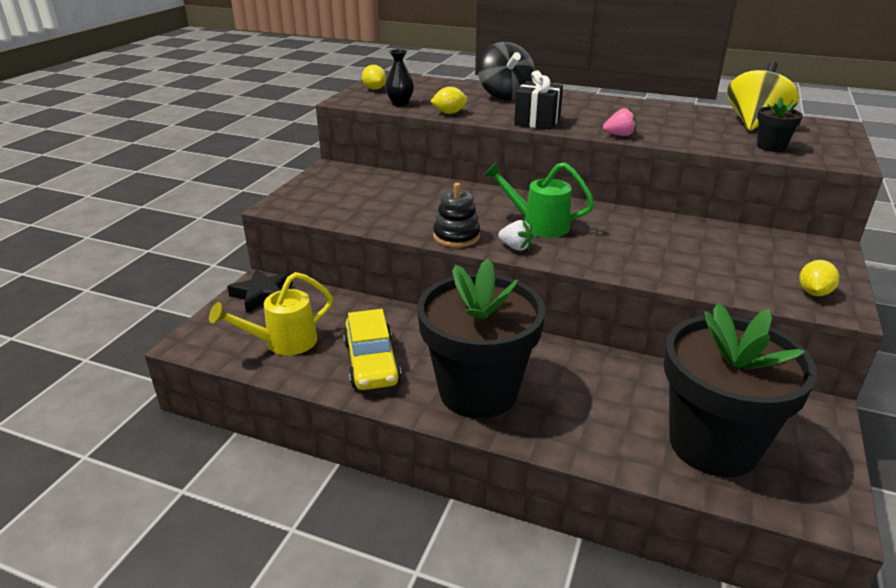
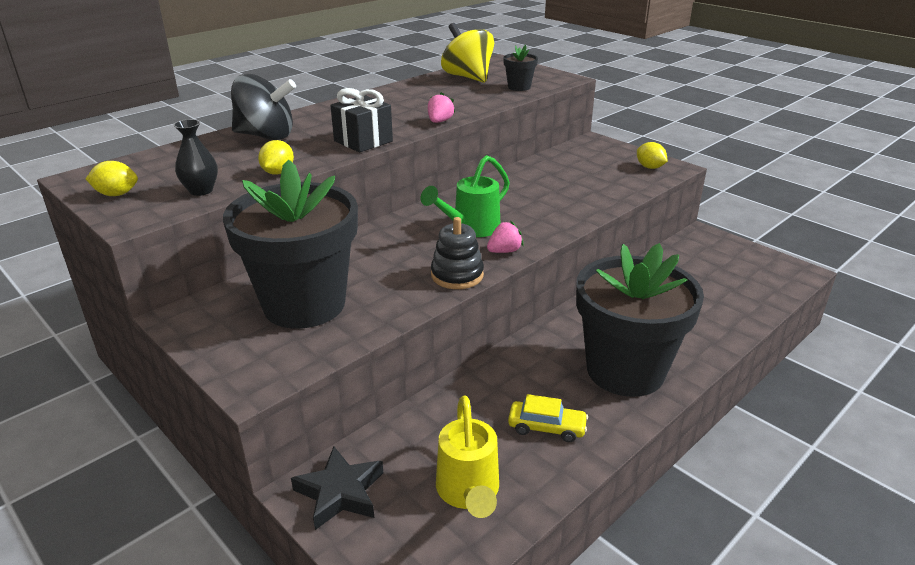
camera: 65 degrees left, 0 degrees up
(371, 362) = (546, 427): yellow car -> yellow car, size x0.62
(515, 247) = (504, 251): white strawberry -> pink strawberry
(713, 444) = (726, 285): black flower pot -> black flower pot (304, 304)

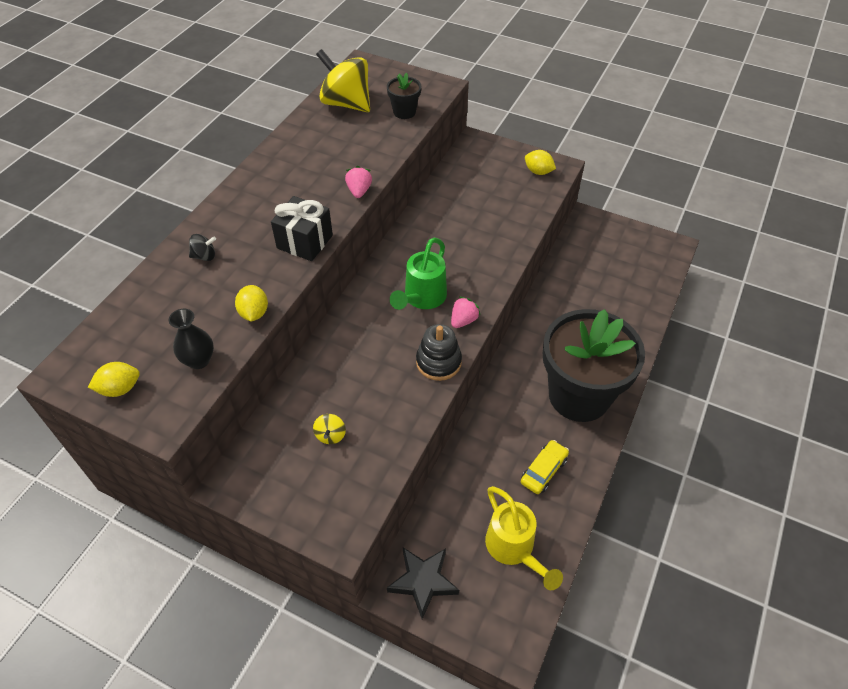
camera: 20 degrees left, 20 degrees up
(266, 136) = (204, 256): black spinning top -> black spinning top, size x0.42
(304, 304) = (330, 435): black flower pot -> yellow spinning top
(546, 427) = (544, 471): yellow car -> yellow car turned 45 degrees counterclockwise

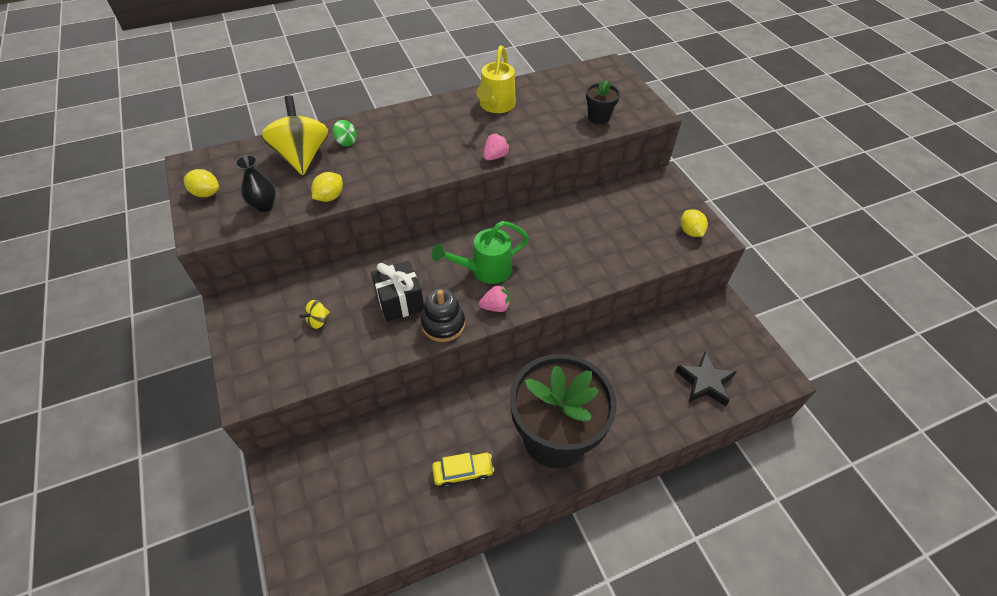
camera: 40 degrees right, 0 degrees up
(204, 256) = (346, 141): black spinning top -> green spinning top
(305, 242) = (416, 170): black gift -> black gift (400, 302)
(346, 103) = (561, 89): yellow spinning top -> yellow spinning top (302, 157)
(423, 582) = (297, 476): black star -> black star (704, 382)
(514, 549) = (378, 510): yellow watering can -> yellow watering can (495, 106)

